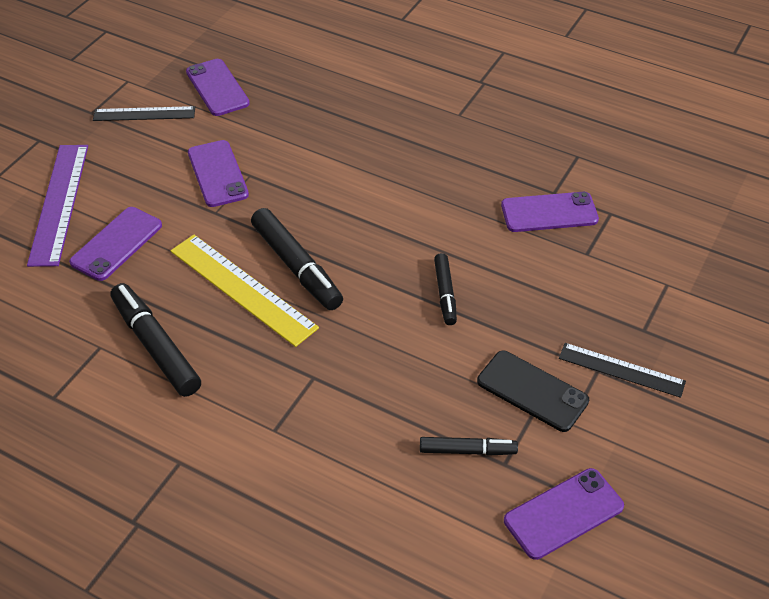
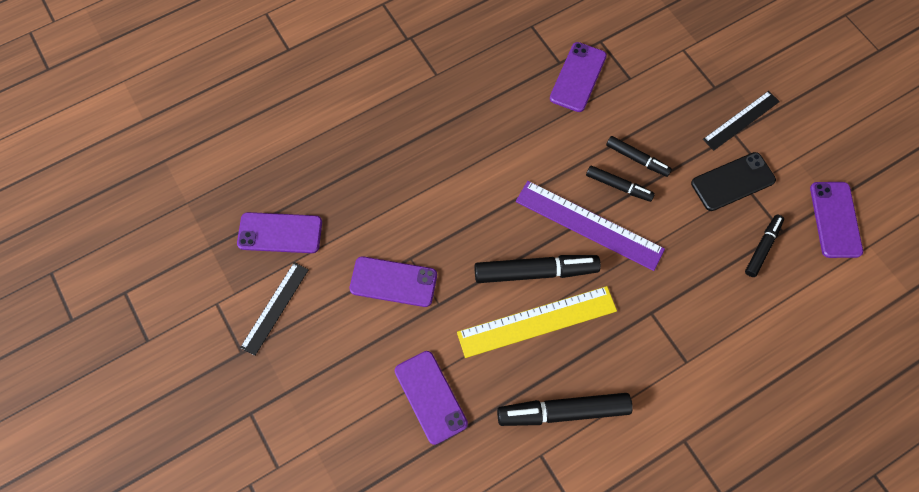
camera: 60 degrees left, 20 degrees up
(59, 203) = (350, 425): purple ruler -> purple ruler (589, 225)
(491, 296) = (637, 159): none -> black marker

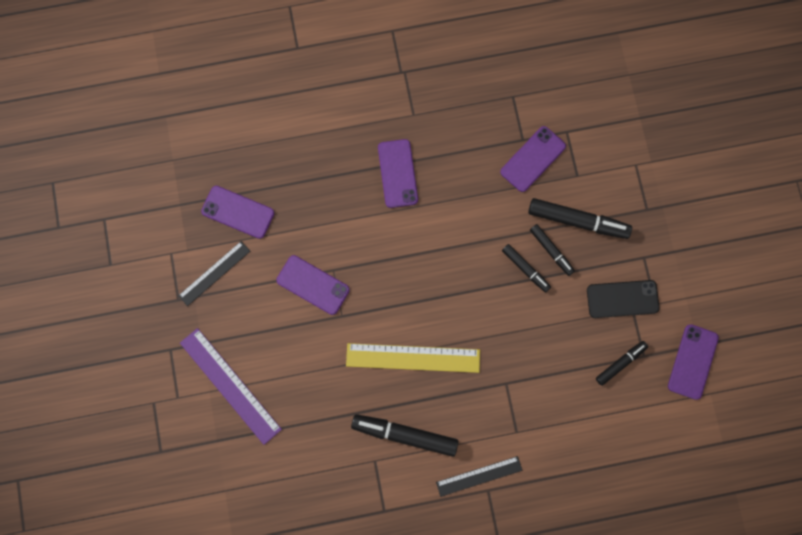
camera: 20 degrees right, 10 degrees up
(430, 397) = (308, 386): purple phone -> purple phone (397, 173)
(535, 271) = (428, 317): black marker -> black marker (578, 221)
(589, 225) = (487, 293): purple ruler -> purple ruler (230, 385)
(741, 120) = (655, 247): black ruler -> black ruler (479, 476)

